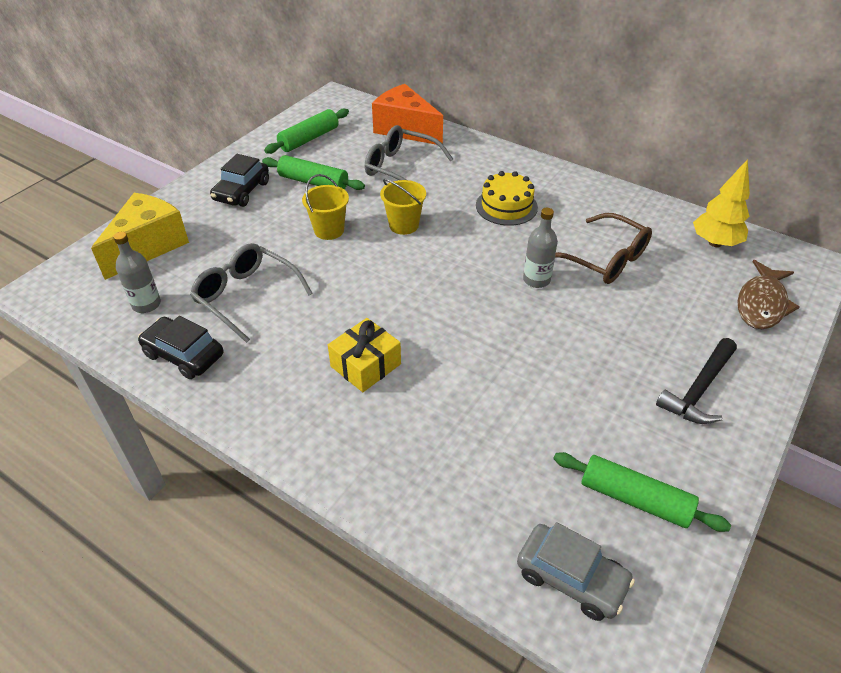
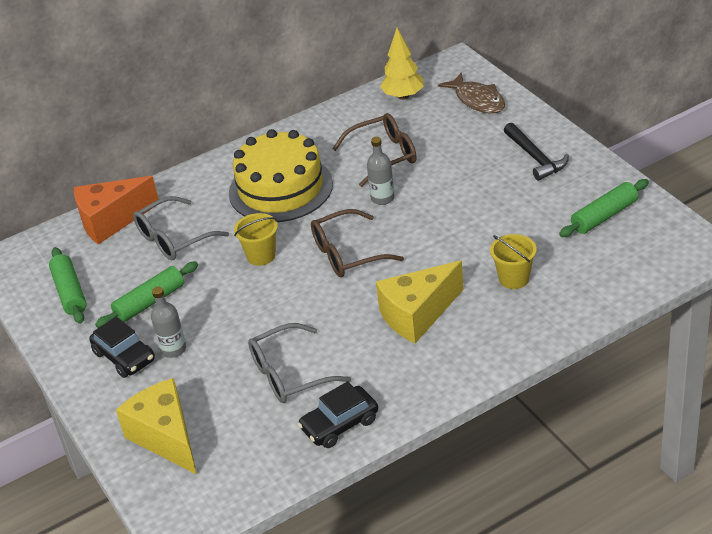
camera: 60 degrees left, 5 degrees down
(146, 304) = (255, 445): grey bottle -> grey bottle (173, 349)
(329, 230) = (233, 305): yellow bucket -> yellow bucket (514, 278)
(365, 365) = (417, 315): yellow gift -> yellow cheese
(436, 281) = (348, 253): none -> brown glasses
(506, 206) = (280, 188): yellow cake -> yellow cake, size x1.78
(571, 577) = (645, 261): grey car -> none

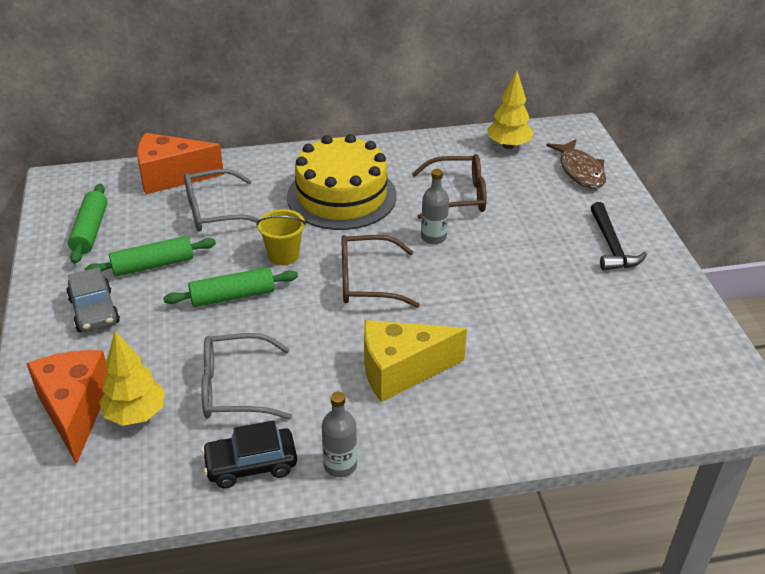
camera: 15 degrees right, 0 degrees up
(124, 356) = (94, 311): black car -> grey car
(166, 437) = (75, 410): yellow cheese -> orange cheese
(173, 349) = (143, 320): grey bottle -> grey bottle (340, 465)
(220, 422) = (136, 414): none -> yellow tree
(514, 278) = (524, 367): yellow bucket -> none
(604, 216) = (657, 332): green rolling pin -> green rolling pin (232, 296)

